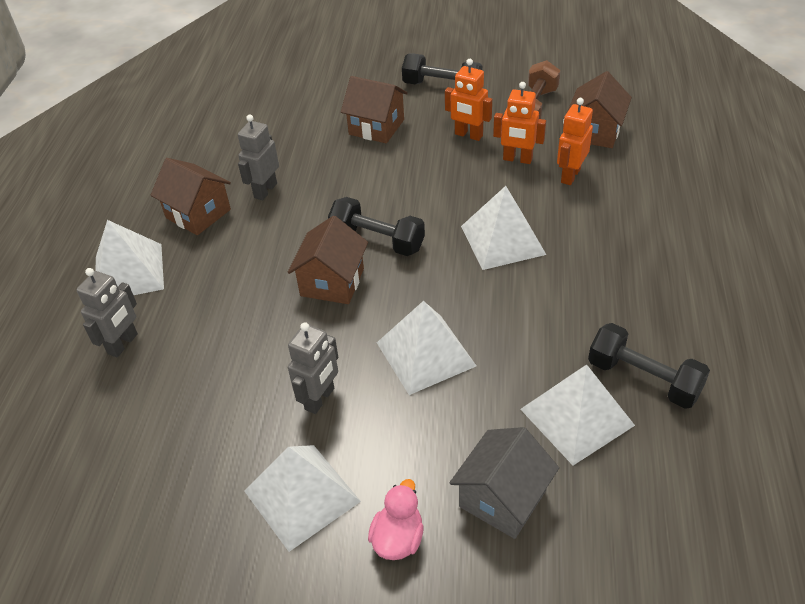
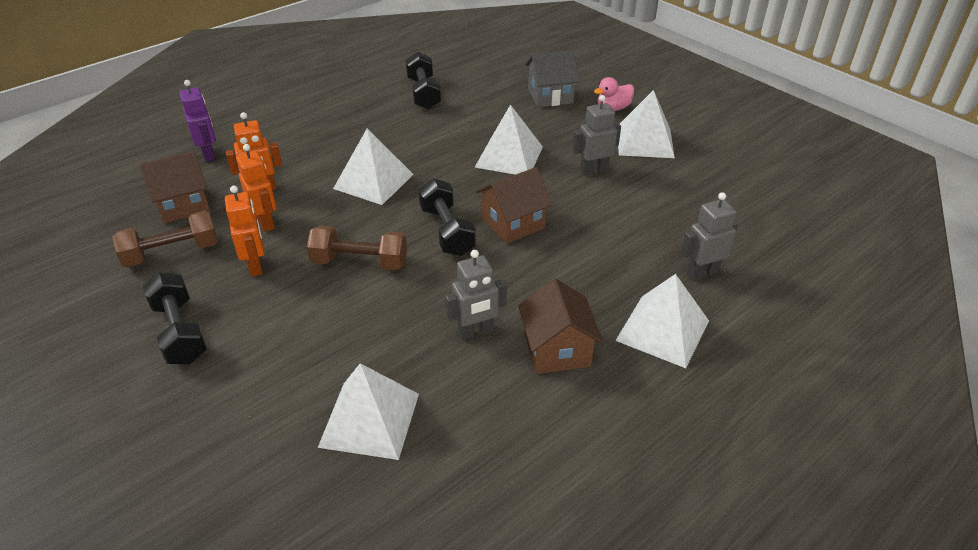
camera: 140 degrees left, 5 degrees down
(376, 127) = (301, 330): brown house -> none
(405, 179) = (360, 262): none -> brown dumbbell
(577, 417) = (476, 99): white pyramid -> white pyramid (370, 419)
(669, 170) = (208, 154): none -> purple robot

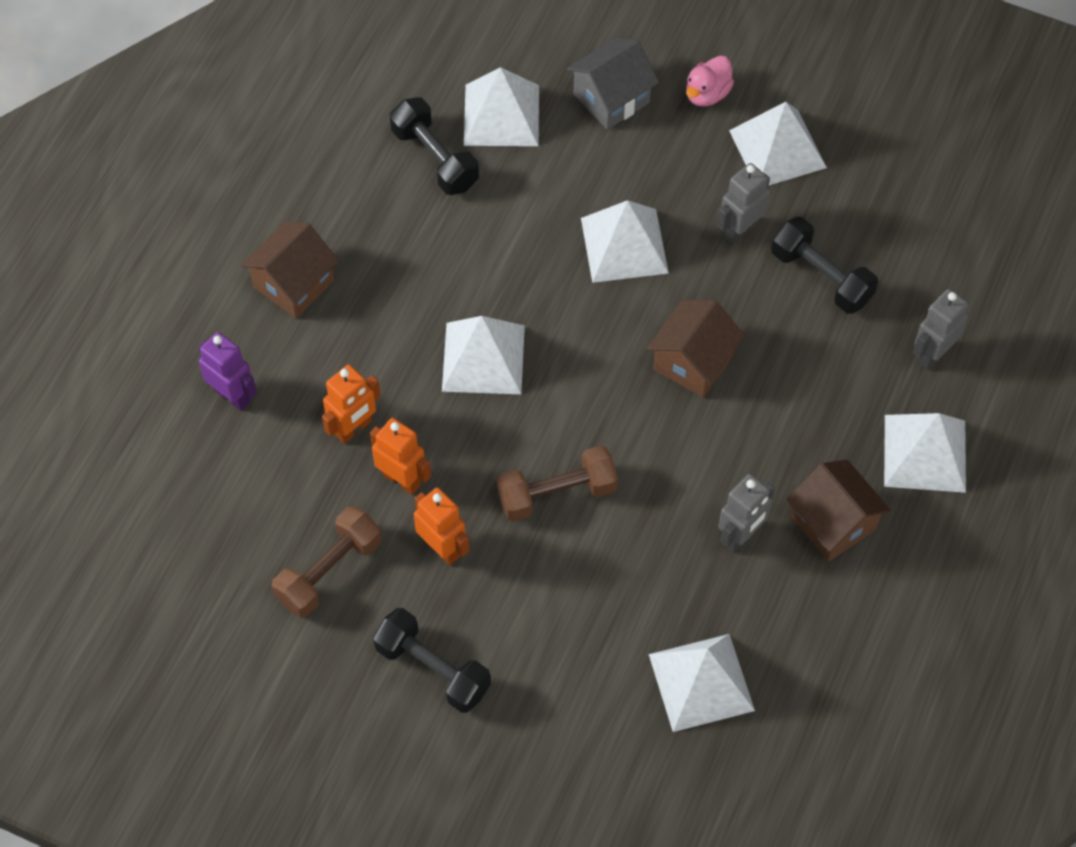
camera: 25 degrees left, 20 degrees up
(183, 205) = (277, 494): brown house -> brown house (294, 284)
(447, 231) = (624, 405): black dumbbell -> black dumbbell (821, 277)
(478, 87) = (501, 115): none -> white pyramid

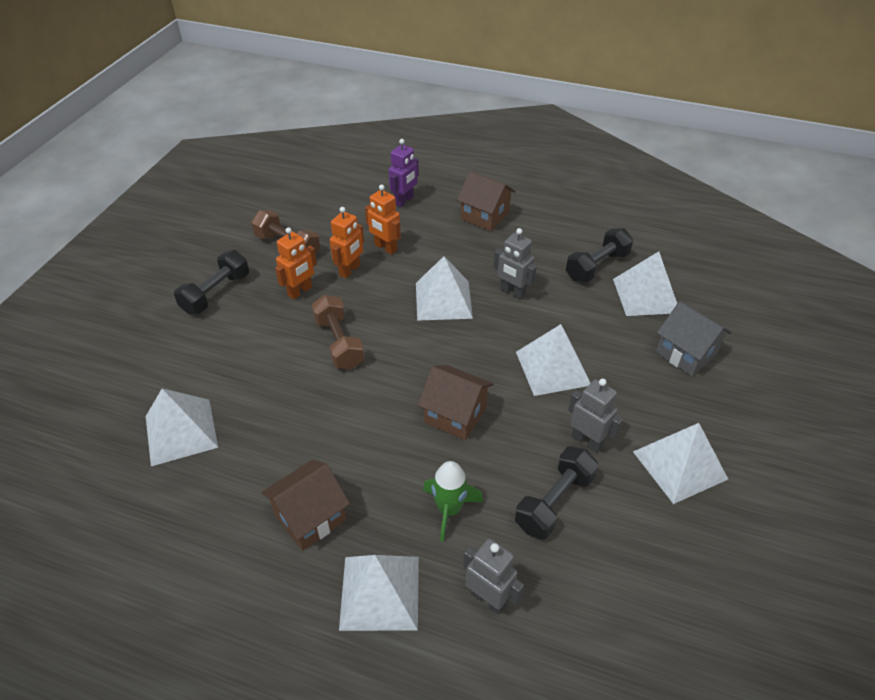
camera: 85 degrees right, 15 degrees down
(707, 94) = (716, 413): pink duck -> none
(741, 536) = (301, 452): grey robot -> grey robot (512, 292)
(828, 380) = (449, 510): none -> green rocket

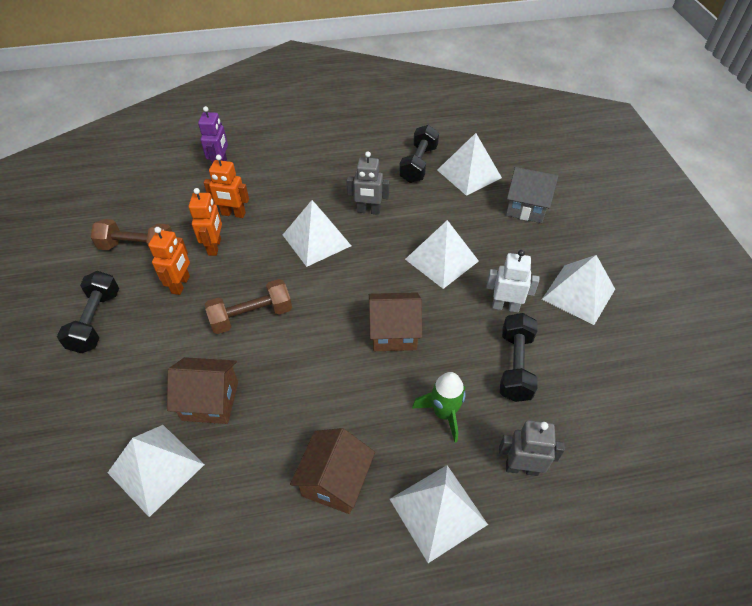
camera: 30 degrees left, 5 degrees up
(339, 343) = (251, 316): brown dumbbell -> brown dumbbell turned 60 degrees counterclockwise
(485, 216) = (301, 154): brown house -> brown house (210, 401)
(587, 441) = (505, 306): grey robot -> white robot

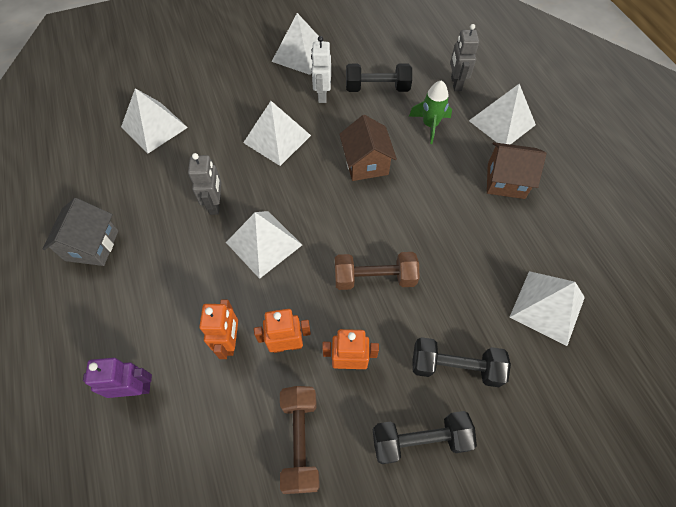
camera: 100 degrees left, 10 degrees up
(210, 401) = (474, 285): brown house -> none
(251, 316) = (374, 278): brown dumbbell -> brown dumbbell turned 60 degrees counterclockwise
(418, 164) = (138, 170): black dumbbell -> black dumbbell (455, 366)
(526, 207) = (202, 84): grey house -> grey house (92, 245)

